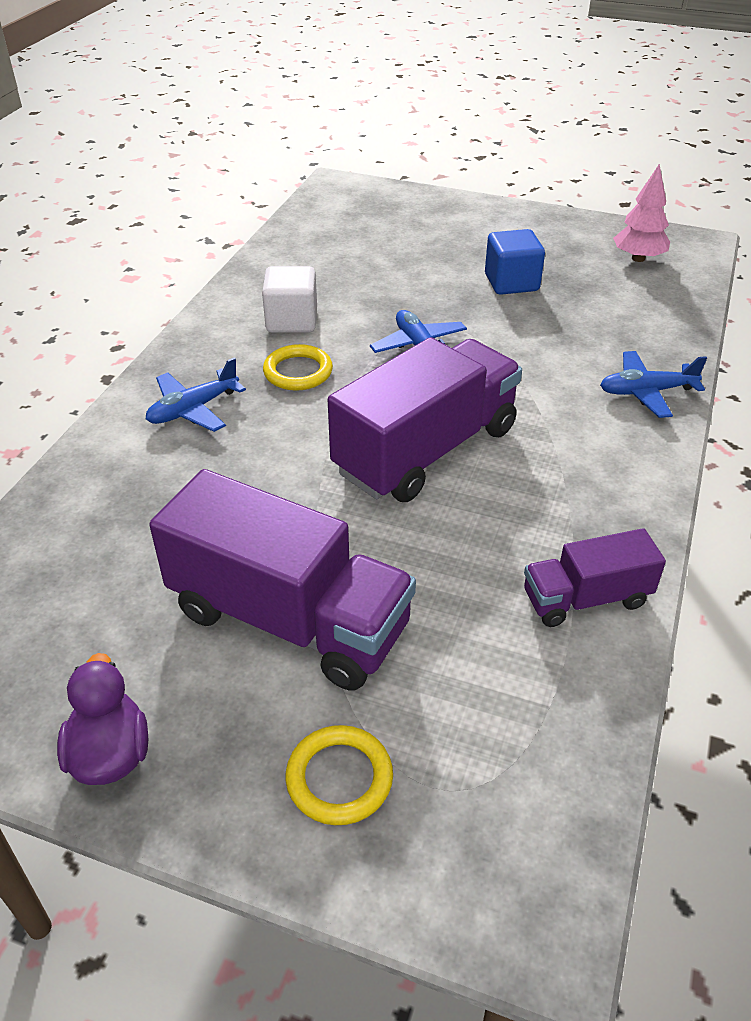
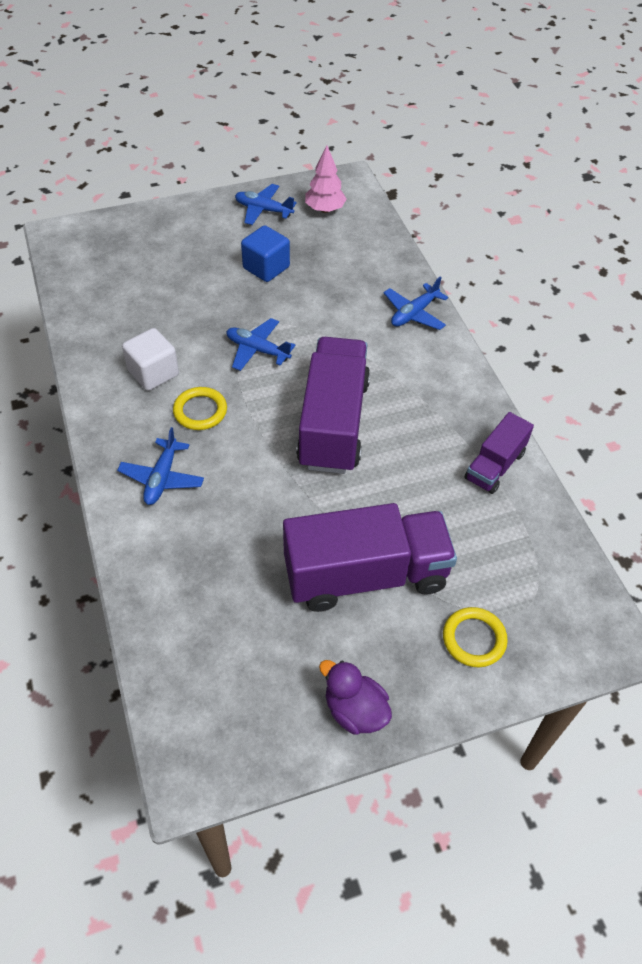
camera: 40 degrees left, 10 degrees up
(565, 235) = (263, 210): none -> blue plane

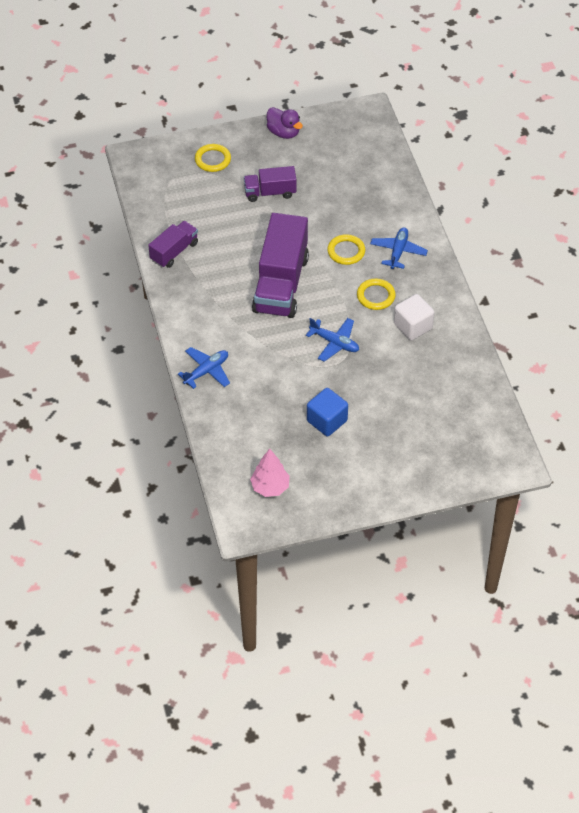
camera: 175 degrees left, 0 degrees up
(240, 475) = (346, 251): none -> yellow ring
(263, 210) = (328, 488): blue plane -> none
(365, 575) = (270, 192): purple truck -> purple truck, size x0.54

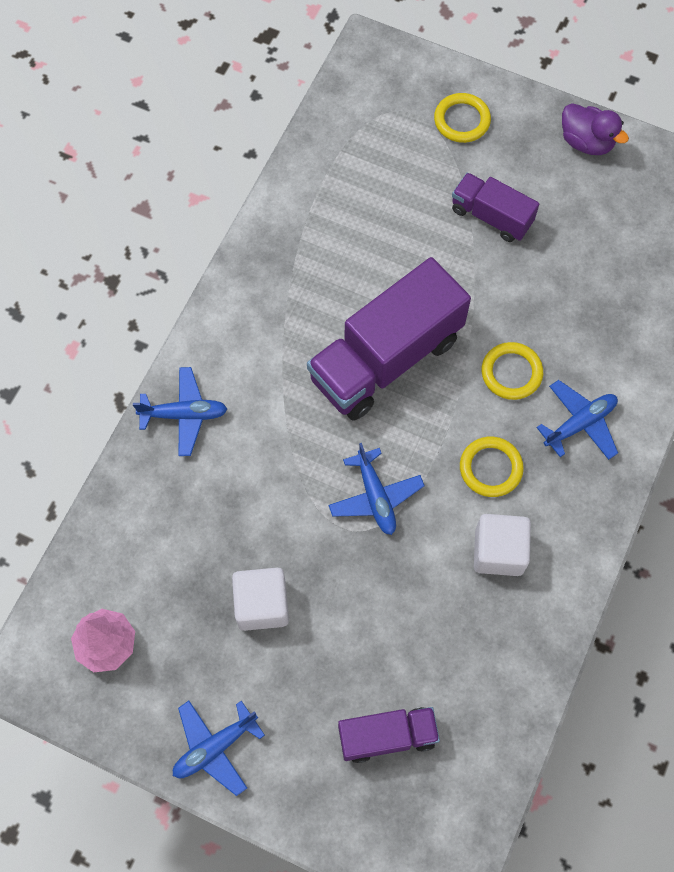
camera: 40 degrees right, 15 degrees up
(174, 251) = (299, 216): purple truck -> purple truck (387, 736)
(283, 132) = (586, 142): purple duck -> purple duck turned 45 degrees counterclockwise
(327, 421) = (262, 605): blue cube -> white cube
(364, 490) = (215, 747): none -> blue plane

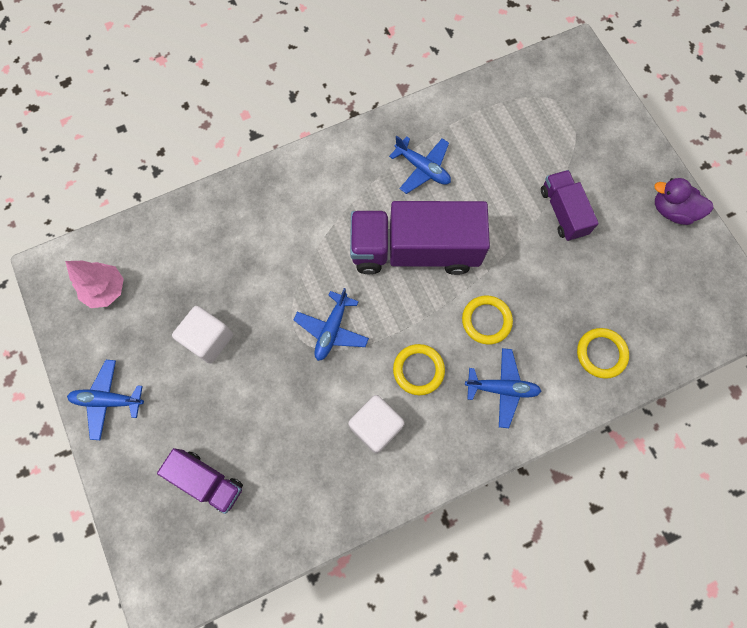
camera: 40 degrees right, 5 degrees up
(184, 414) = (266, 191): blue plane -> blue plane (422, 168)
(462, 120) = (598, 137): yellow ring -> yellow ring (601, 353)
(586, 142) = (672, 210): purple duck -> purple duck turned 120 degrees clockwise

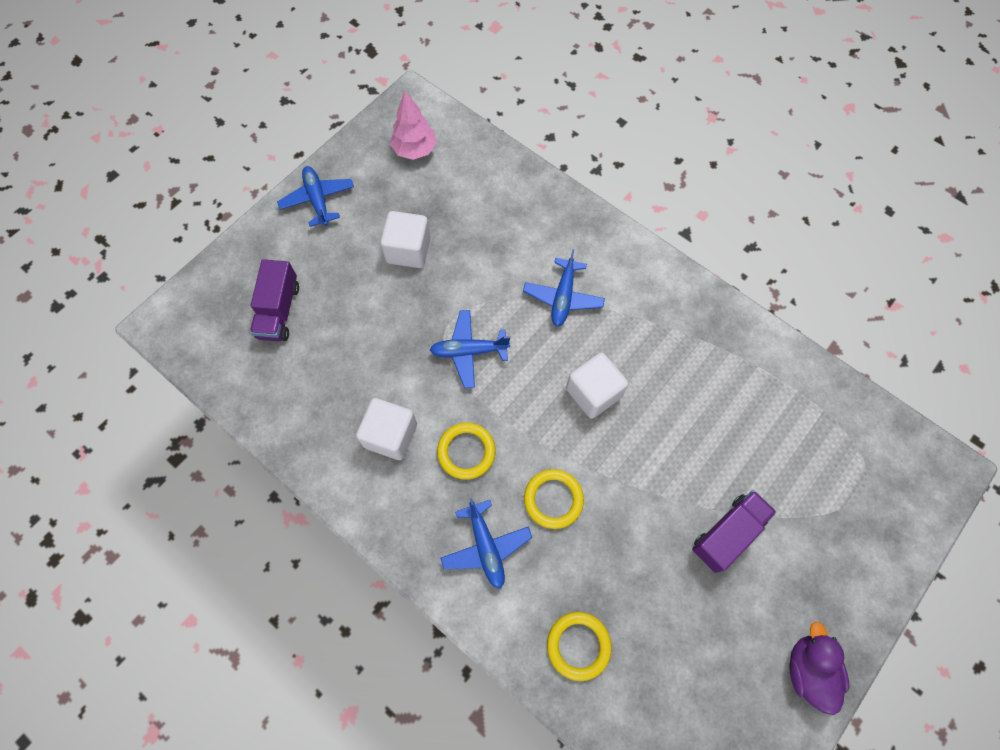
camera: 65 degrees right, 5 degrees down
(414, 250) = (593, 393): purple truck -> white cube
(422, 168) = (690, 361): blue plane -> blue plane (563, 297)

